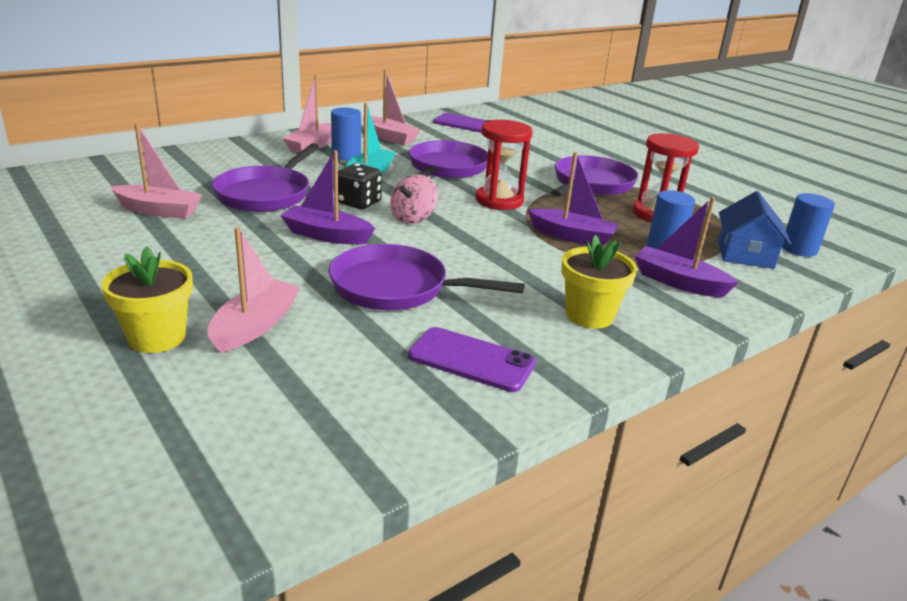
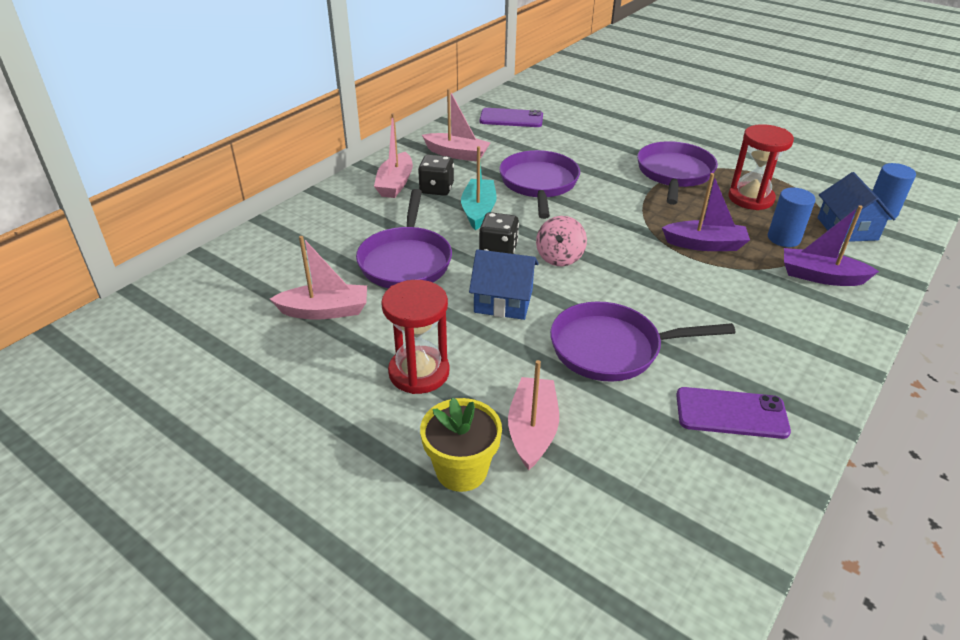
camera: 15 degrees left, 10 degrees up
(326, 235) = (503, 301): purple boat -> blue house
(346, 155) = (436, 189): blue cylinder -> black dice
(499, 200) = (614, 215): red hourglass -> red hourglass (419, 372)
(589, 315) = (782, 335): yellow flower pot -> none

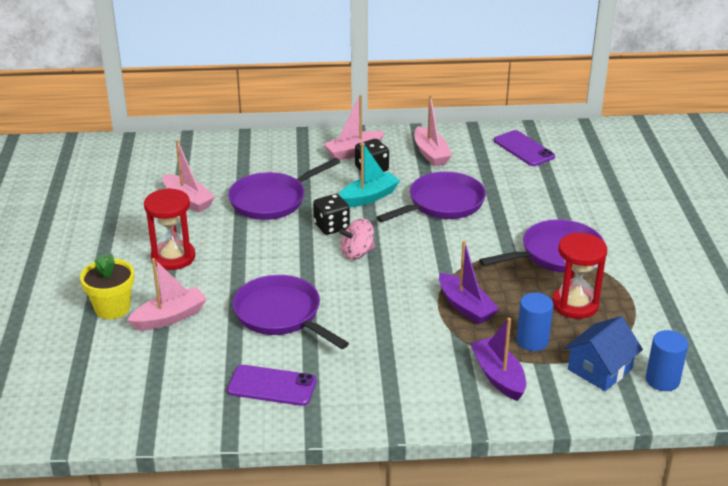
camera: 50 degrees right, 5 degrees down
(503, 301) = (278, 254): blue house -> none
(731, 413) = (272, 386): purple phone -> purple phone turned 45 degrees counterclockwise

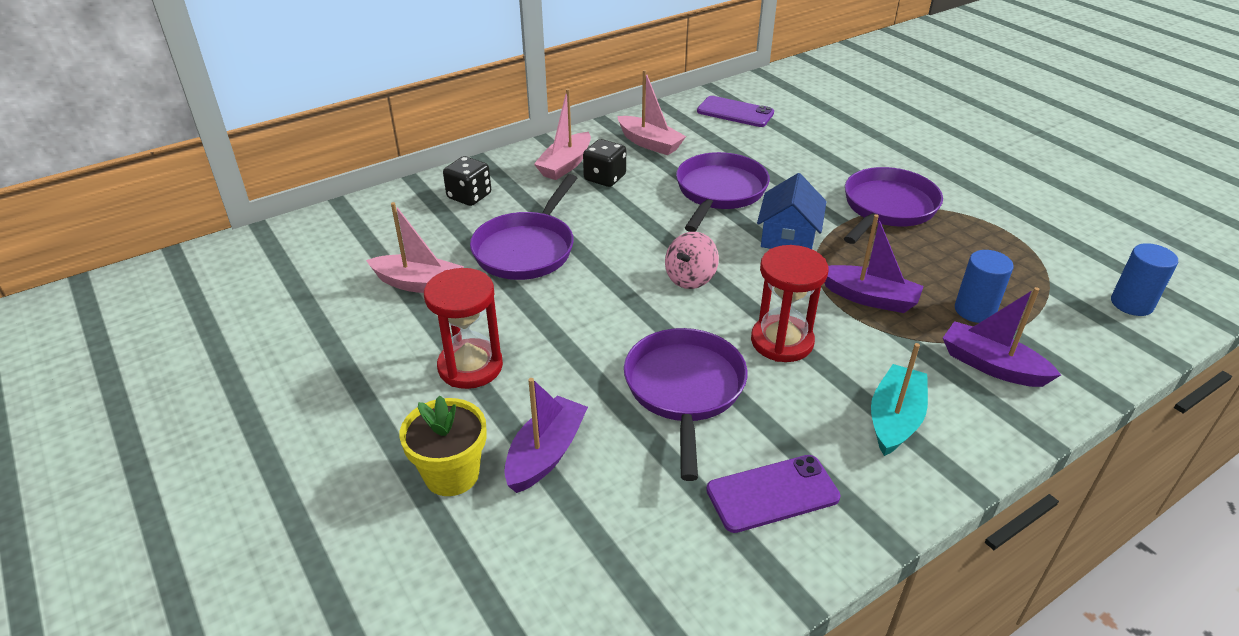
camera: 30 degrees left, 5 degrees up
(170, 317) = (546, 454): pink boat -> purple boat
(281, 315) = (684, 390): purple pan -> purple pan turned 75 degrees clockwise
(331, 226) = (628, 257): black dice -> black dice (469, 196)
(368, 197) = (634, 210): turquoise boat -> turquoise boat (894, 419)
(575, 304) = (964, 254): red hourglass -> red hourglass (782, 341)
(600, 369) = (1068, 315): blue house -> blue house (788, 236)

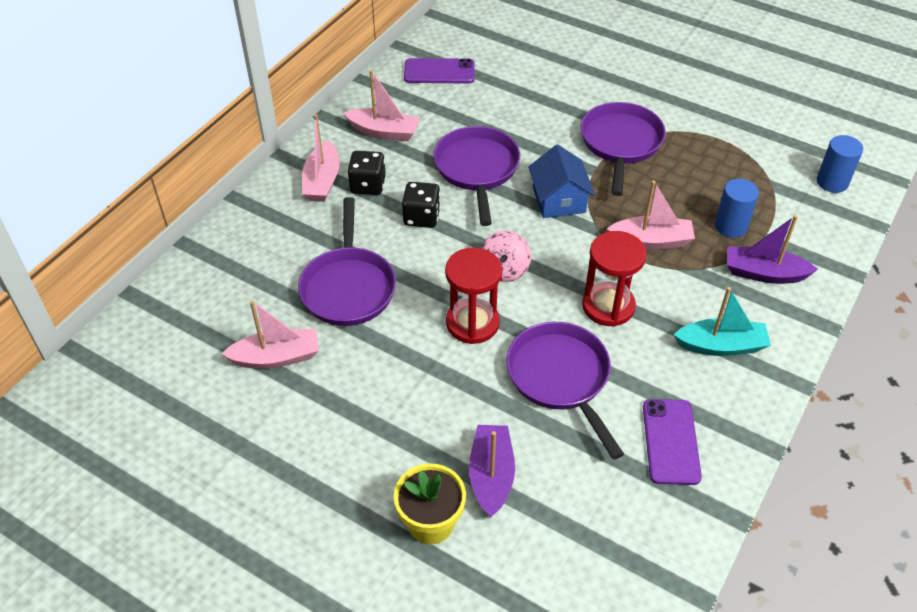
camera: 25 degrees left, 10 degrees up
(469, 196) = (256, 246): black dice -> black dice (421, 217)
(470, 366) = (379, 422): red hourglass -> red hourglass (472, 323)
(772, 494) = (671, 441): purple phone -> purple phone turned 45 degrees counterclockwise
(869, 298) = (651, 241): purple boat -> pink boat
(894, 419) = (721, 346): turquoise boat -> turquoise boat turned 90 degrees clockwise

